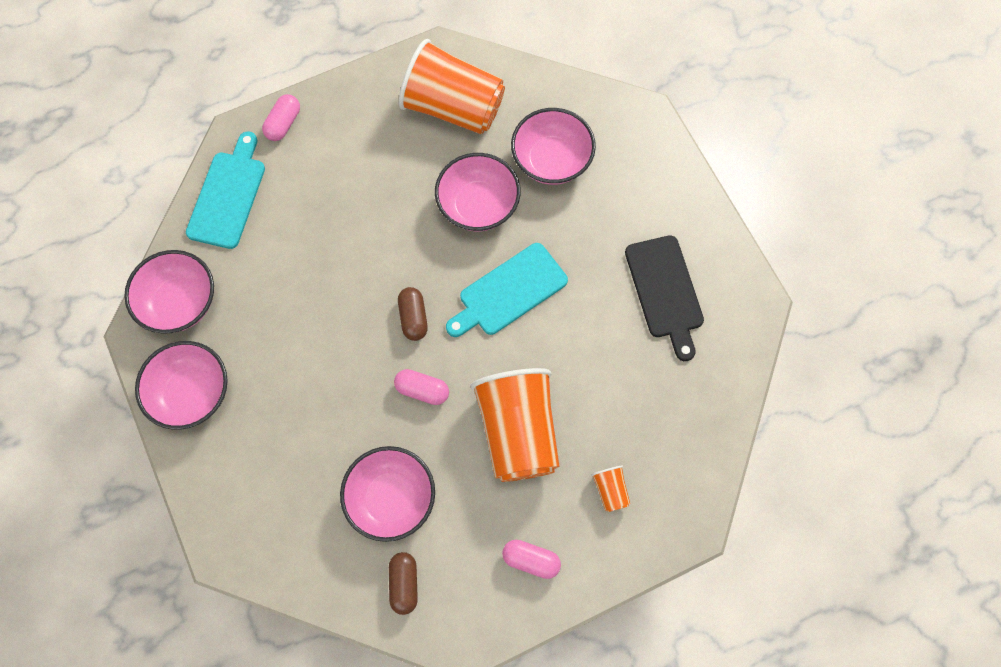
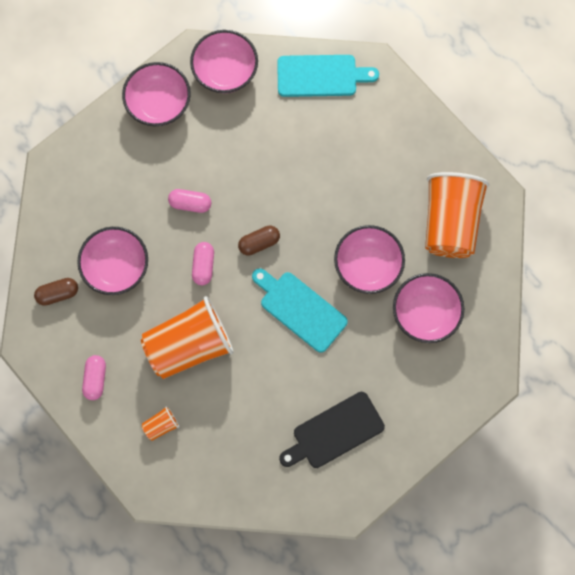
camera: 75 degrees right, 5 degrees up
(283, 123) = (395, 96): pink capsule -> pink capsule (190, 203)

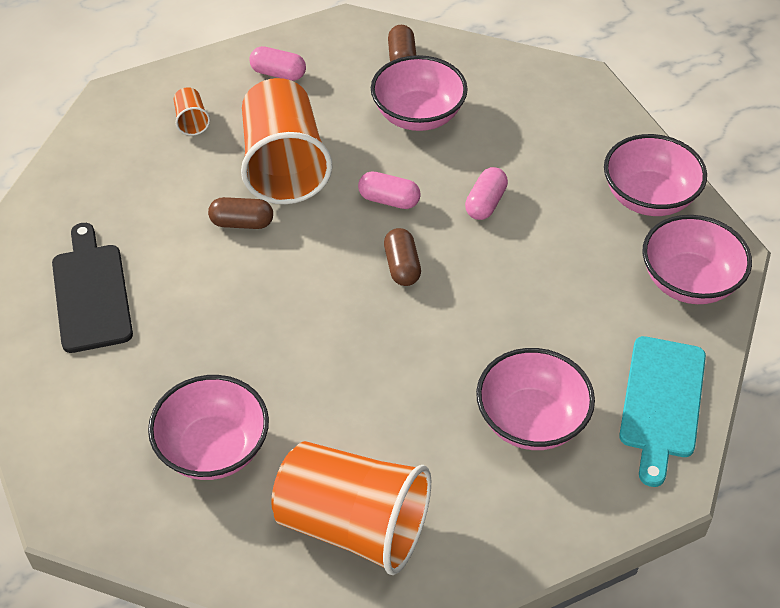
camera: 105 degrees right, 25 degrees down
(249, 356) = (242, 223): none -> brown capsule
(300, 309) = (284, 292): turquoise cutting board -> none
(367, 266) = (320, 390): pink bowl -> pink bowl (531, 420)

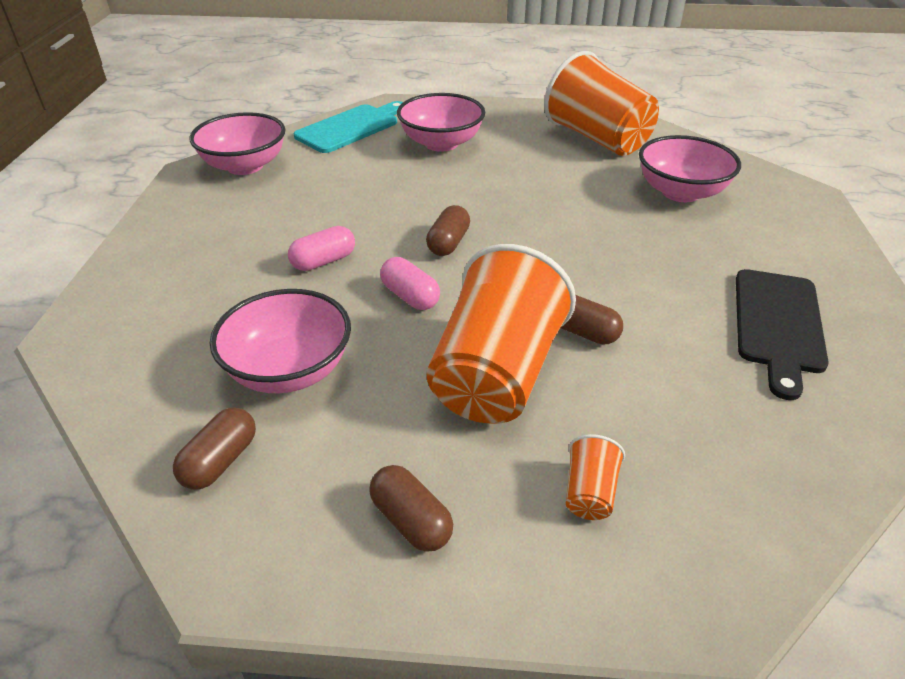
camera: 150 degrees left, 10 degrees down
(278, 73) = (411, 520): pink capsule -> brown capsule
(649, 197) = (187, 217): pink bowl -> none

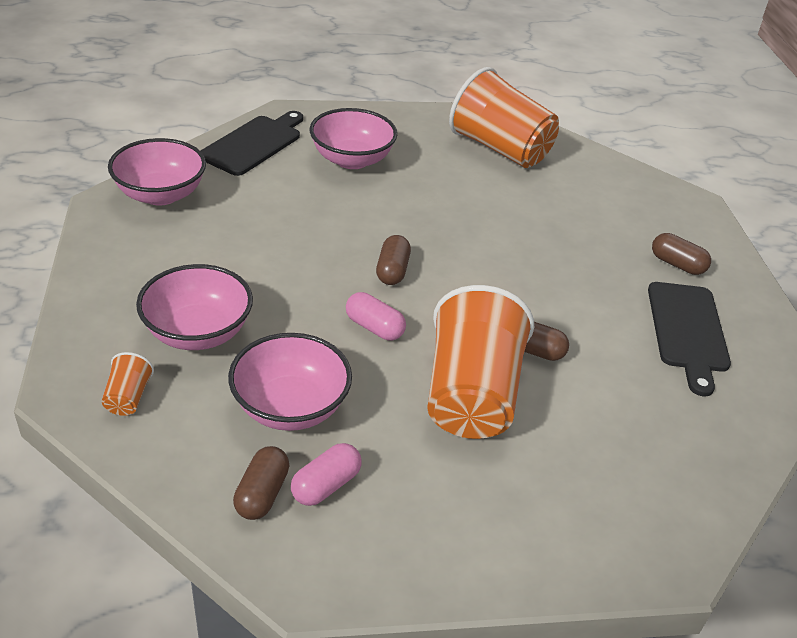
camera: 15 degrees left, 0 degrees up
(324, 261) = (282, 297): pink capsule -> pink capsule (326, 485)
(351, 127) = (254, 144): turquoise cutting board -> black cutting board
(411, 520) = (438, 524): brown capsule -> brown capsule (677, 264)
(589, 492) = (569, 487): orange cup -> orange cup (128, 397)
(681, 192) = (587, 205): pink bowl -> pink bowl (198, 332)

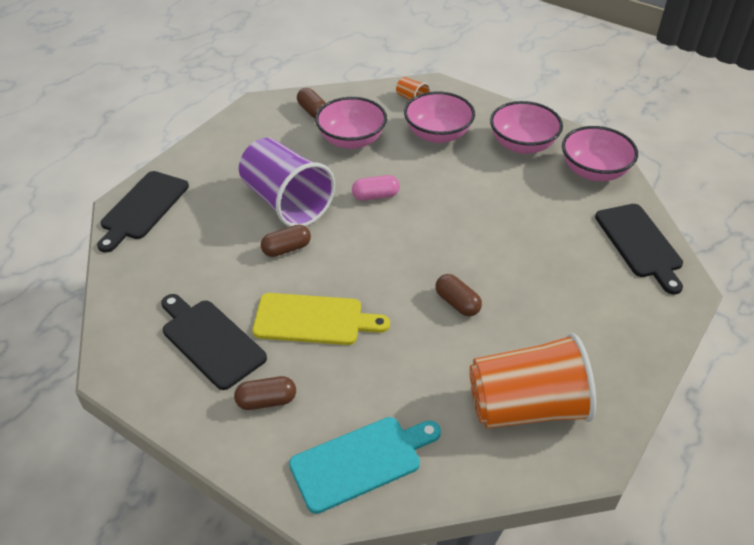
camera: 135 degrees right, 5 degrees up
(326, 485) = (295, 129): pink capsule -> none
(352, 159) = (577, 288): pink bowl -> pink bowl (522, 145)
(392, 271) = (418, 232): brown capsule -> brown capsule (457, 303)
(471, 395) = (286, 202): orange cup -> purple cup
(579, 282) = (313, 320): none -> yellow cutting board
(643, 198) = (361, 461): none -> turquoise cutting board
(649, 531) = (143, 208): none -> black cutting board

